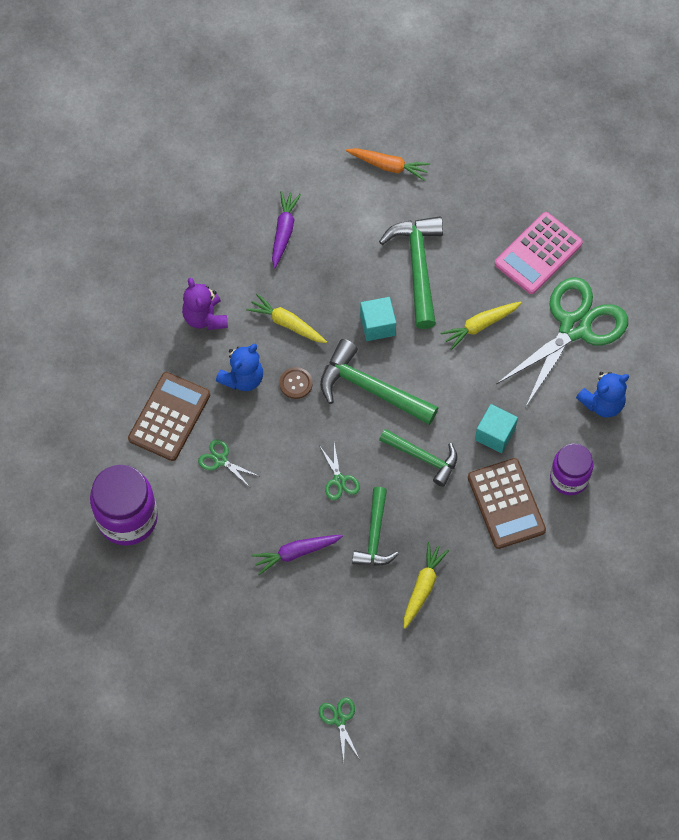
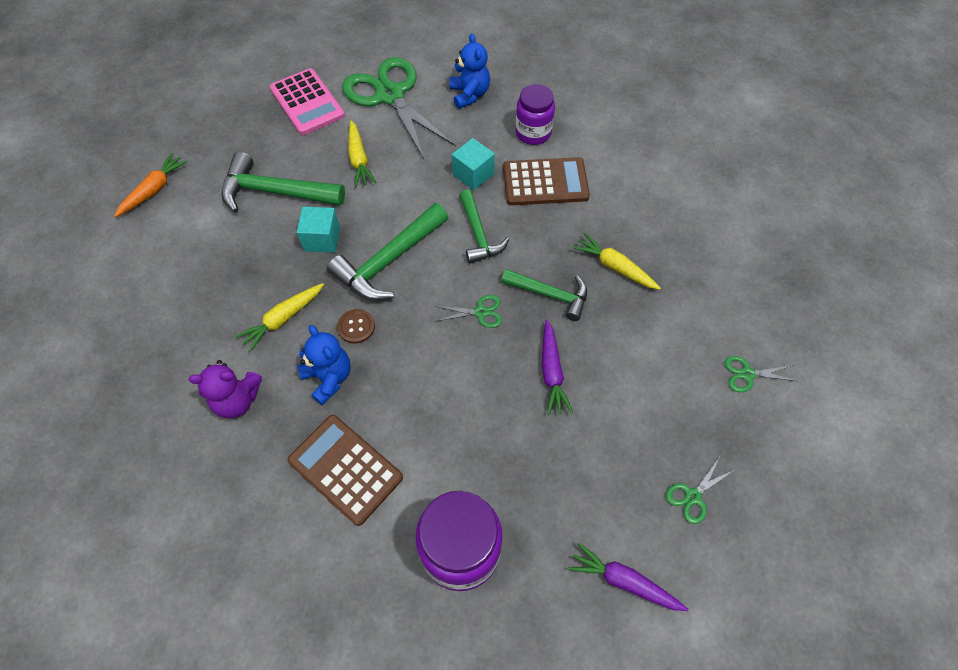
camera: 75 degrees left, 5 degrees down
(220, 460) = (419, 424): green scissors -> green scissors (692, 496)
(284, 231) = (174, 297): purple carrot -> purple carrot (624, 581)
(423, 458) = (479, 234): green hammer -> green hammer turned 120 degrees clockwise

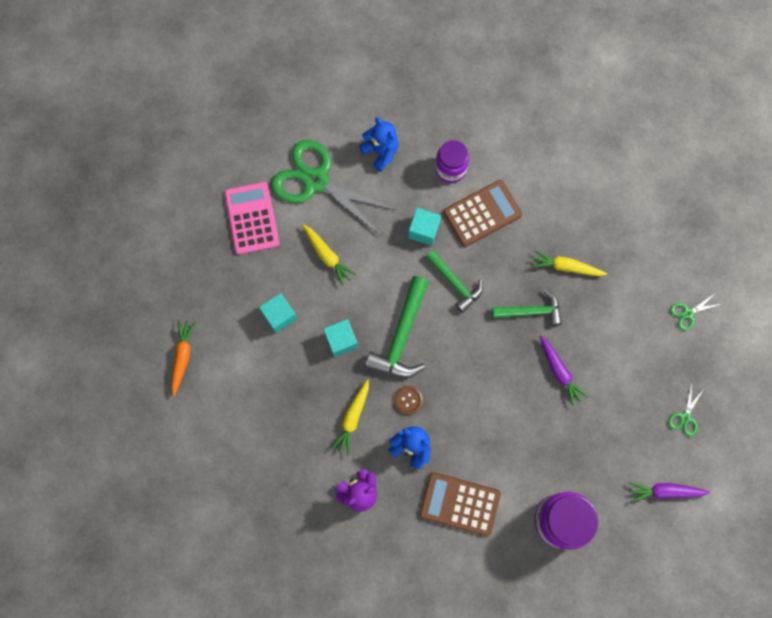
camera: 25 degrees left, 15 degrees up
(275, 192) = (279, 316): green hammer -> turquoise cube
(307, 102) = (252, 218): pink calculator -> pink calculator turned 135 degrees counterclockwise
(480, 312) = (489, 348): green scissors -> none

